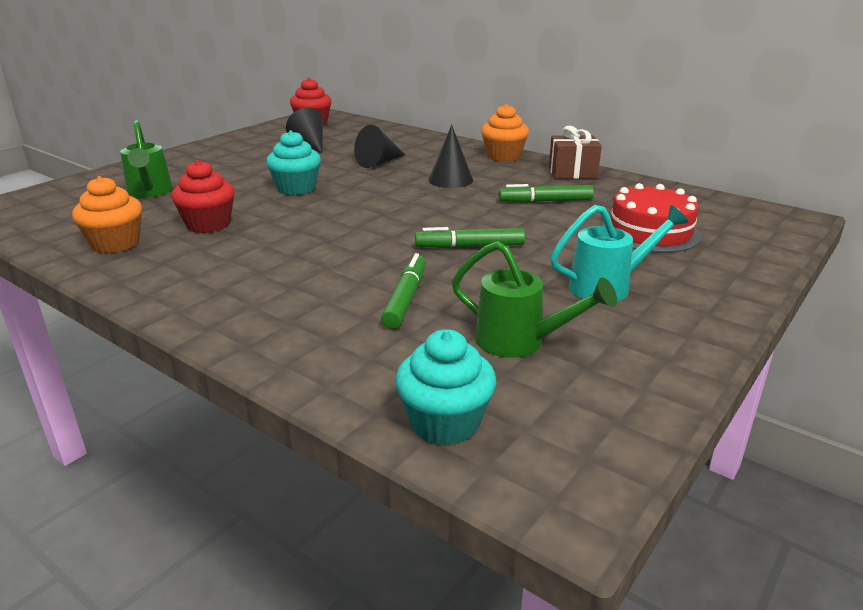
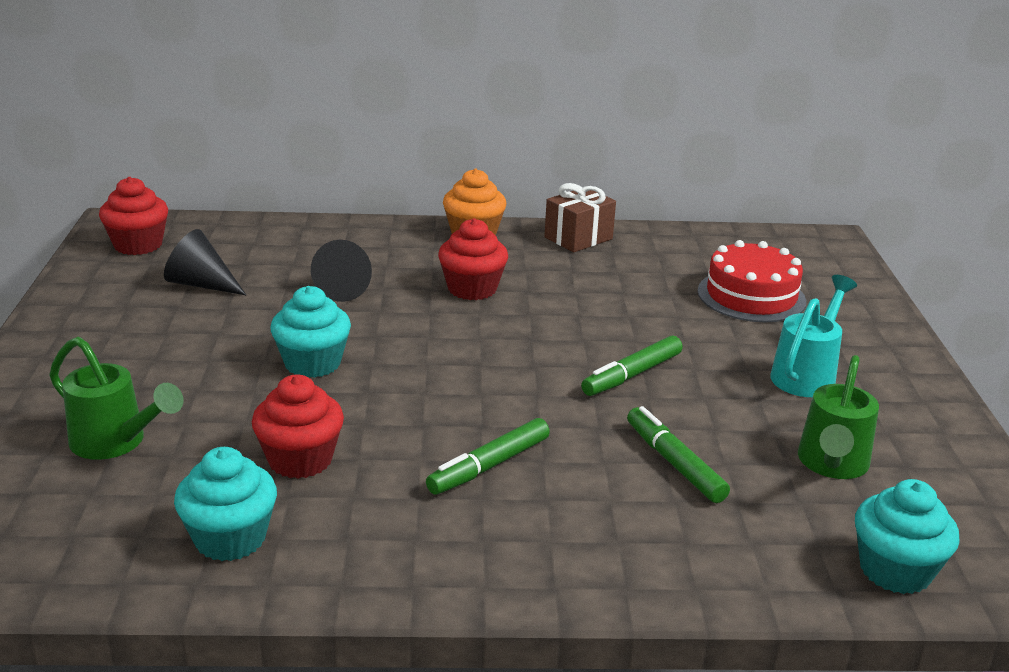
camera: 40 degrees left, 0 degrees up
(115, 243) = (230, 538): orange cupcake -> turquoise cupcake
(450, 180) = (472, 289): black cone -> red cupcake
(521, 342) = (831, 465): green watering can -> green watering can turned 120 degrees clockwise
(545, 201) = (611, 288): green marker -> green marker (489, 466)

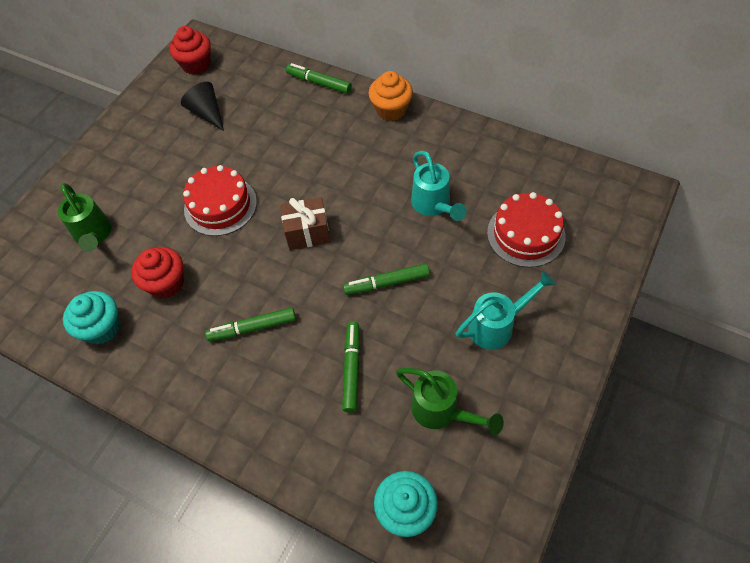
camera: 35 degrees right, 30 degrees up
(312, 363) = (220, 205): turquoise cupcake -> red cake
(346, 287) = (281, 141): black cone -> none
(349, 230) = (319, 83): none -> green marker
(472, 289) = (351, 166): red cupcake -> none
(578, 238) = (455, 134): brown gift -> brown gift (307, 233)
(617, 298) = (434, 206): none -> turquoise watering can
(831, 465) = (442, 411): green watering can -> green watering can turned 105 degrees counterclockwise

